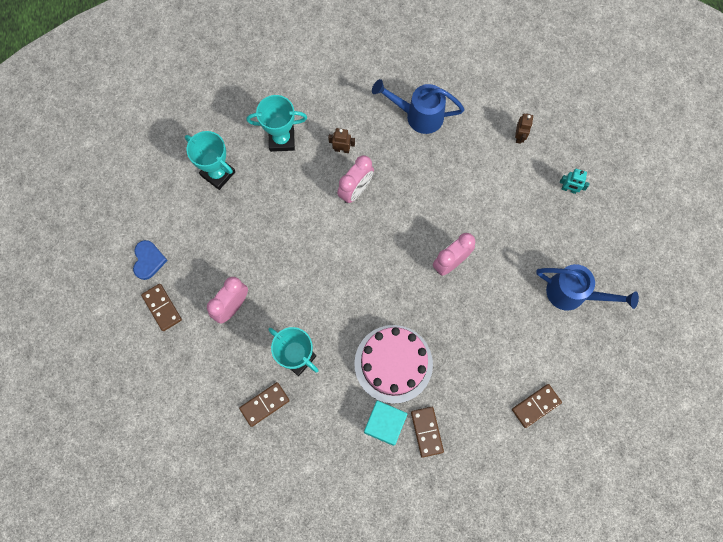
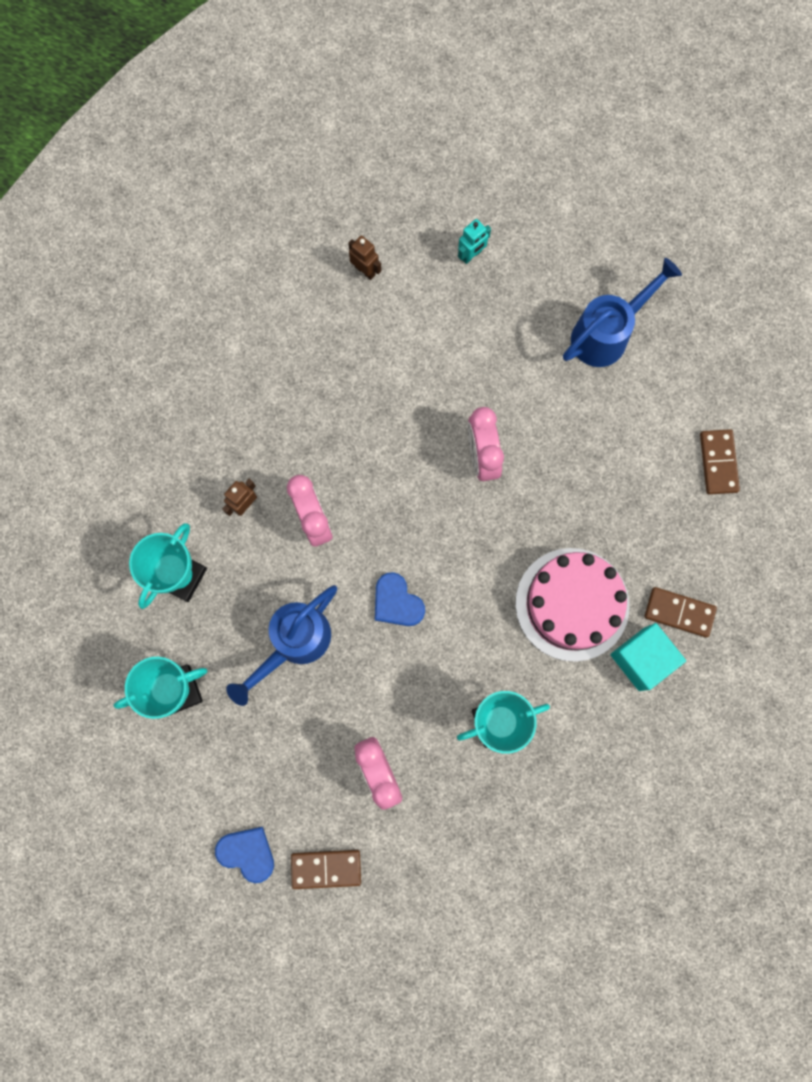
camera: 60 degrees left, 5 degrees up
(264, 404) = (534, 798): brown domino -> none
(335, 262) = (397, 602): none -> blue heart
(418, 115) = (258, 378): blue watering can -> blue watering can (294, 643)

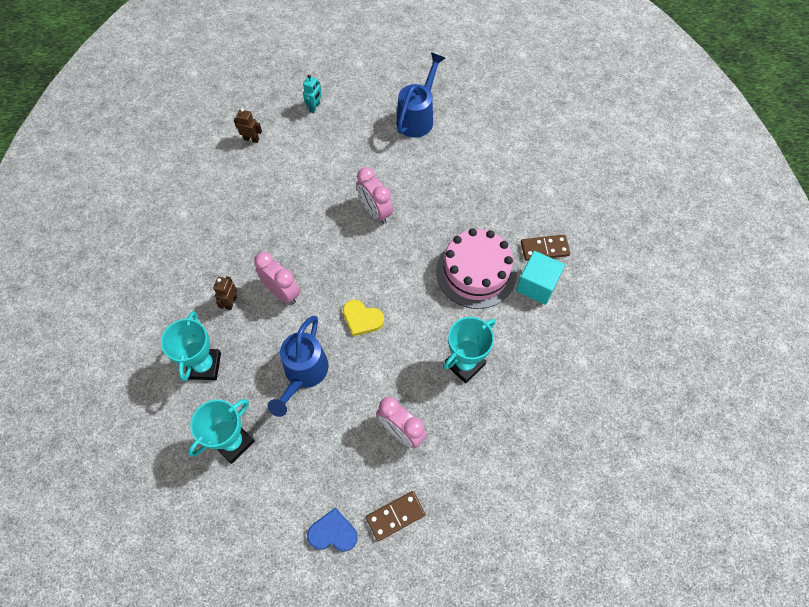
camera: 25 degrees left, 15 degrees down
(397, 602) = (362, 319): blue heart -> yellow heart
(718, 462) = (521, 158): brown domino -> none

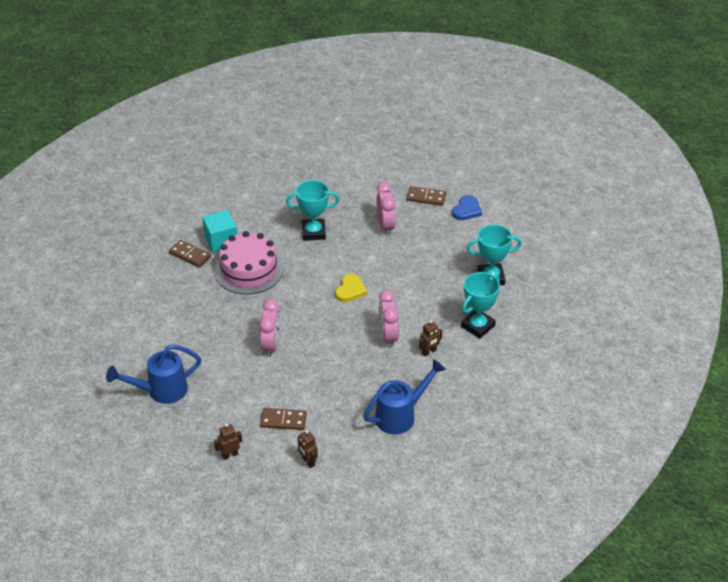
camera: 140 degrees left, 20 degrees down
(300, 157) = (283, 420): none -> brown domino
(303, 374) = (417, 284): blue watering can -> blue watering can (400, 415)
(314, 107) = (230, 455): turquoise robot -> brown robot
(333, 532) = (466, 210): blue heart -> blue heart turned 105 degrees counterclockwise
(362, 319) = (350, 290): yellow heart -> yellow heart turned 45 degrees clockwise

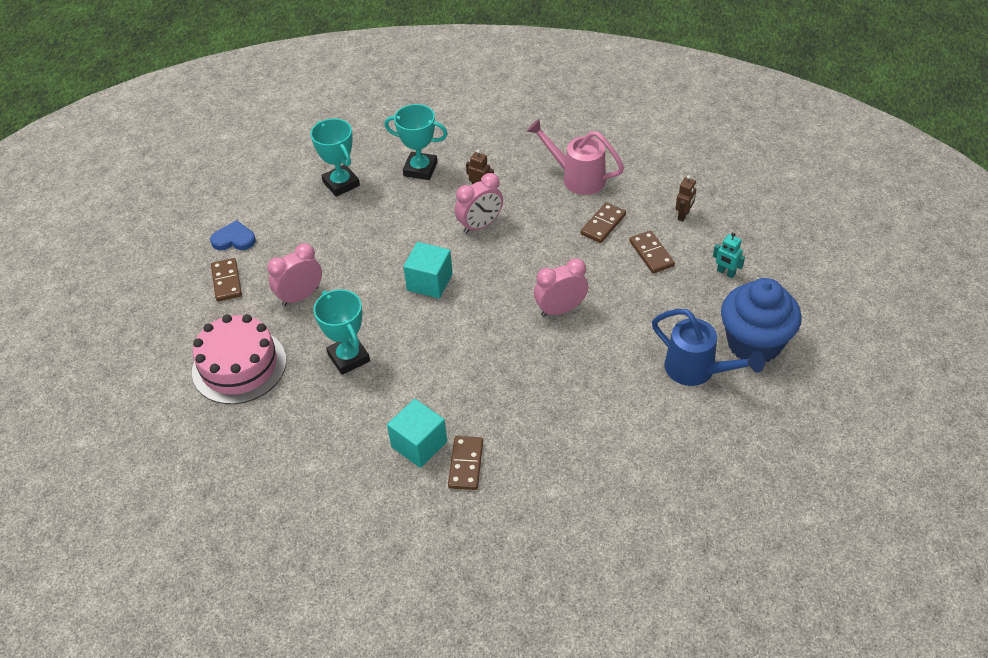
camera: 115 degrees left, 5 degrees up
(155, 434) = (754, 343): none -> blue cupcake
(230, 455) = (726, 272): brown robot -> turquoise robot
(249, 270) = (454, 388): pink cake -> pink cake (239, 366)
(336, 407) = (603, 224): none -> brown domino
(350, 290) = (429, 282): yellow heart -> turquoise cube
(400, 415) = (577, 178): blue watering can -> pink watering can

